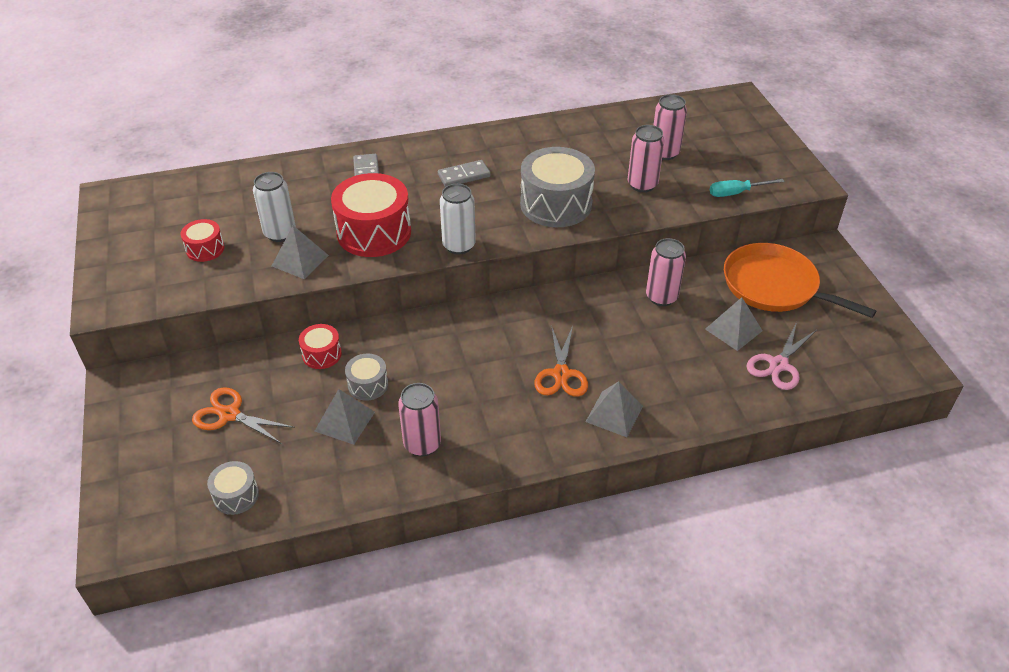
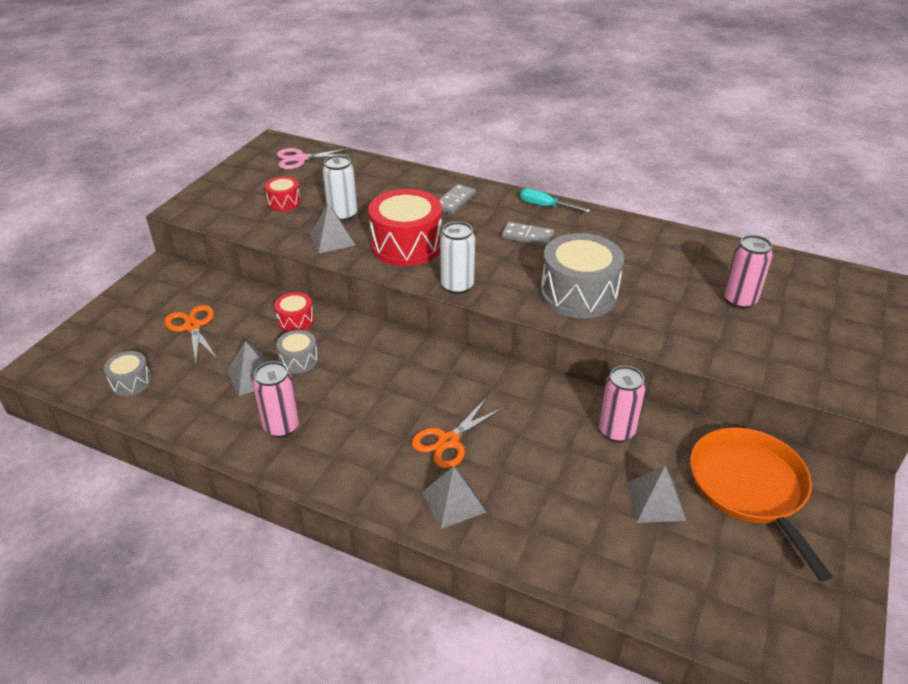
camera: 40 degrees right, 5 degrees down
(642, 185) = (682, 316): pink can -> none
(736, 193) = (776, 370): turquoise screwdriver -> turquoise screwdriver (545, 206)
(778, 365) = (666, 563): pink scissors -> pink scissors (300, 159)

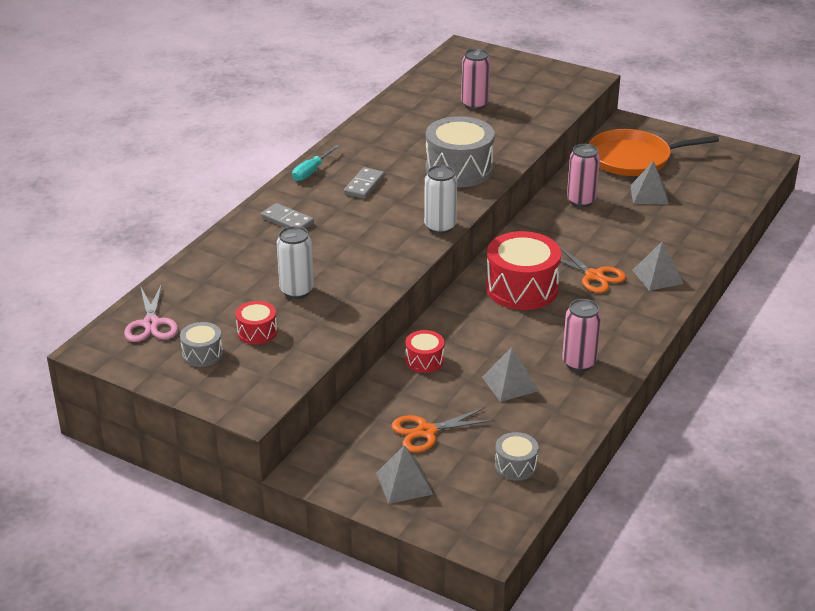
camera: 85 degrees left, 5 degrees down
(299, 360) = (487, 356): grey drum -> grey drum (202, 354)
(332, 239) = (345, 297): grey pyramid -> grey pyramid (404, 483)
(406, 245) = (366, 252): red drum -> red drum (522, 288)

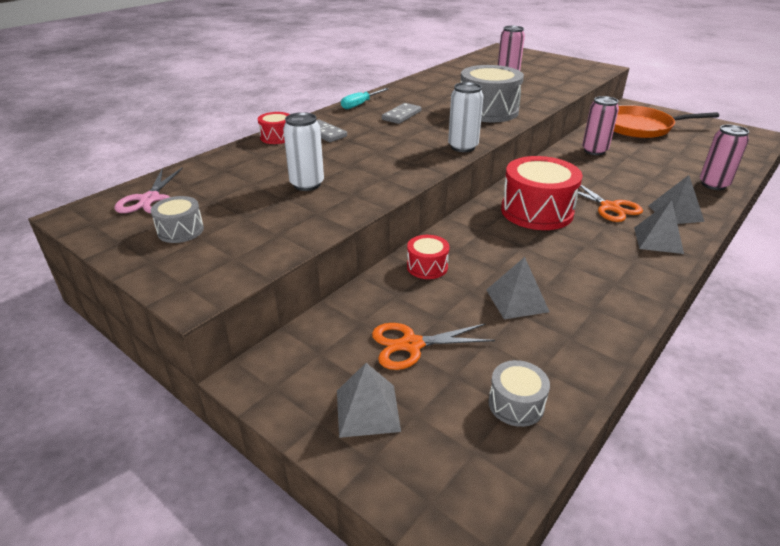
camera: 10 degrees right, 0 degrees up
(257, 332) = (249, 216): red drum -> red drum (277, 137)
(579, 363) = (597, 286): pink can -> pink can (713, 184)
(649, 194) = (657, 151): grey pyramid -> grey pyramid (658, 240)

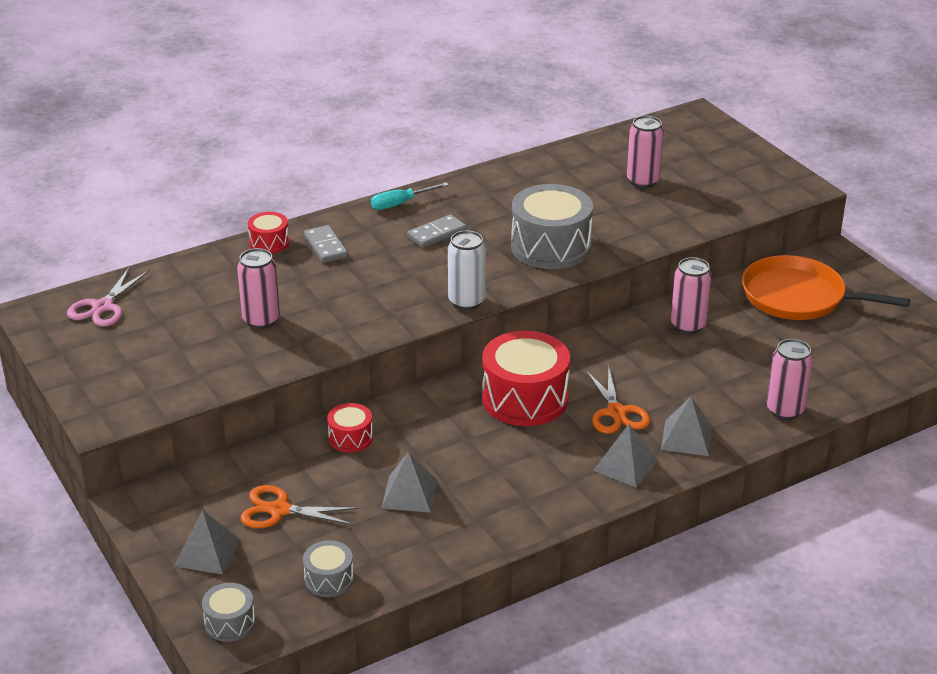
camera: 20 degrees right, 0 degrees up
(180, 230) = (116, 351): grey drum -> grey drum (230, 623)
(307, 184) = (261, 320): white can -> pink can

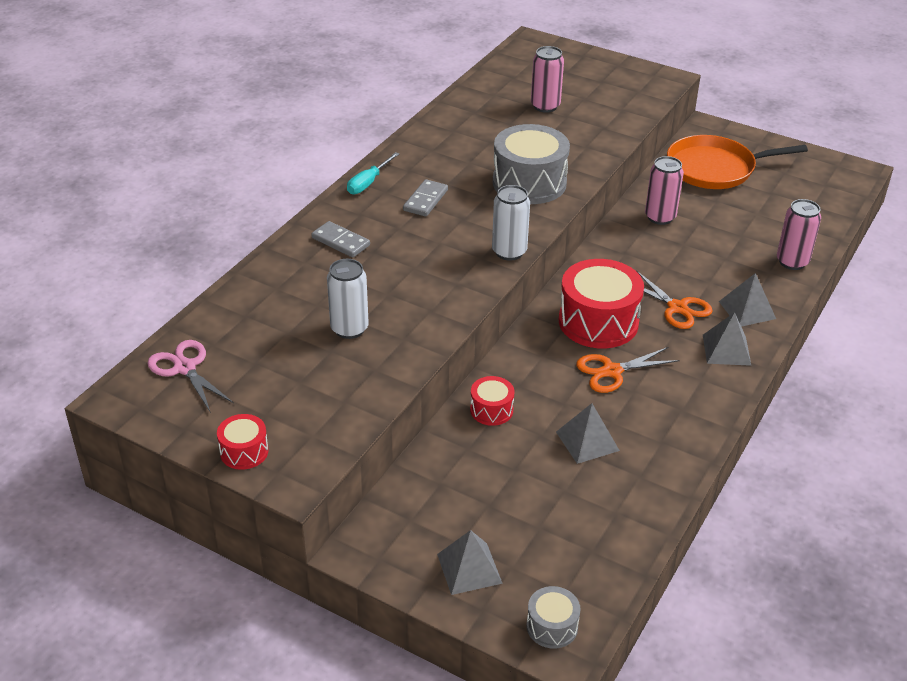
camera: 30 degrees left, 5 degrees up
(103, 307) = (185, 368): pink scissors -> pink scissors turned 150 degrees clockwise
(261, 320) = (349, 329): pink can -> white can
(269, 243) = (286, 254): red drum -> red drum (244, 451)
(279, 510) = (494, 501): orange scissors -> orange scissors (612, 371)
(329, 579) = (596, 547): grey drum -> none

